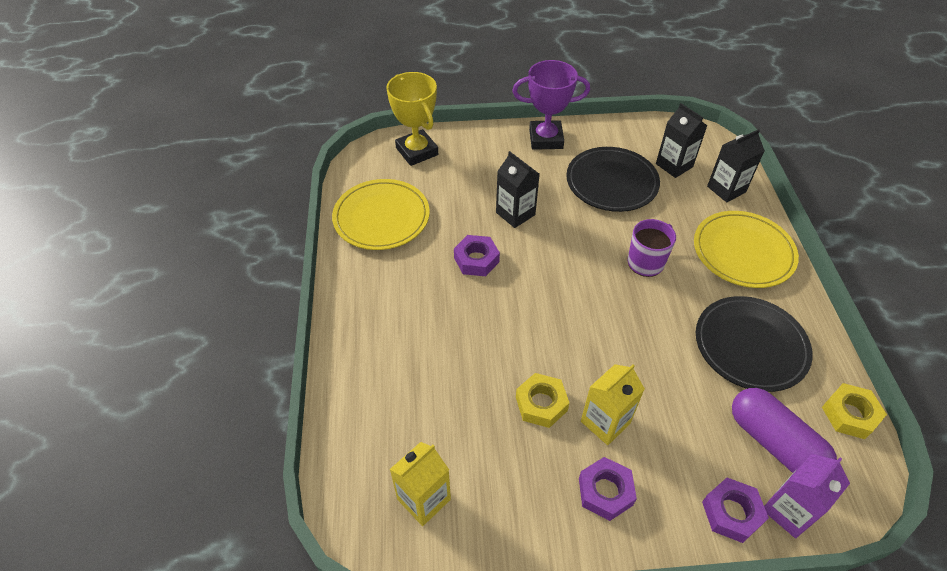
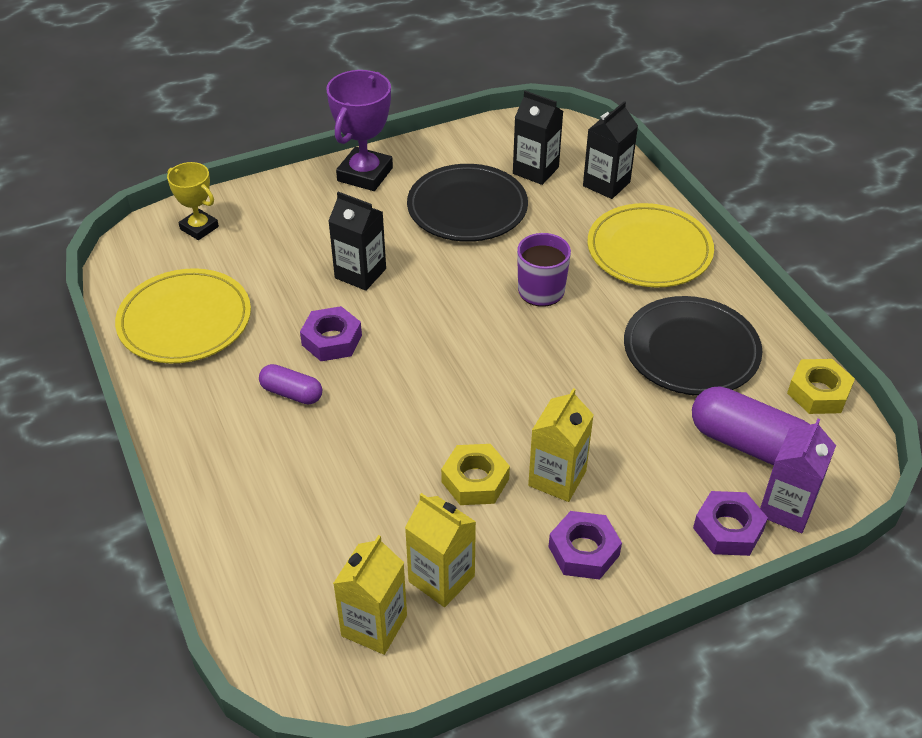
camera: 20 degrees left, 5 degrees down
(417, 151) = (199, 228): yellow trophy -> yellow trophy, size x0.62
(433, 293) = (291, 393): none -> purple capsule
(487, 477) = (441, 579): none -> yellow carton
(546, 139) = (365, 174): purple trophy -> purple trophy turned 45 degrees counterclockwise

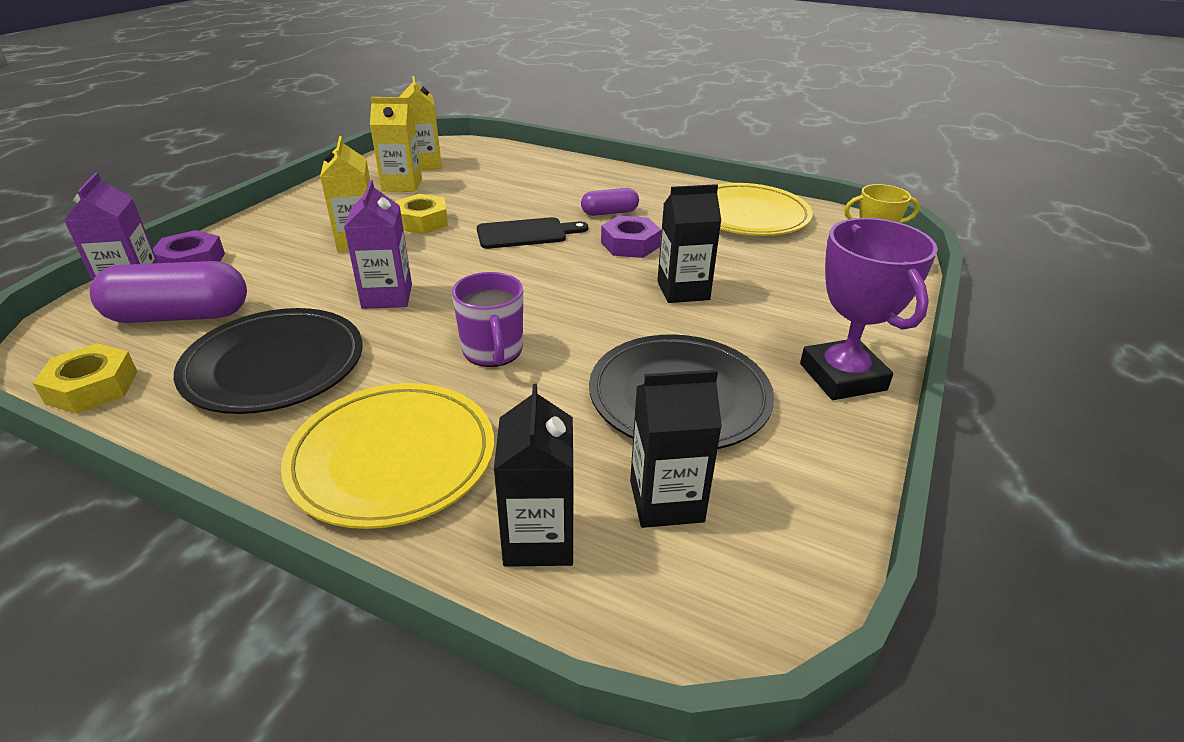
camera: 140 degrees right, 10 degrees down
(398, 404) = (526, 233): none -> black cutting board
(577, 382) = (387, 296): none -> purple carton
(584, 551) = (311, 220): purple nut -> none

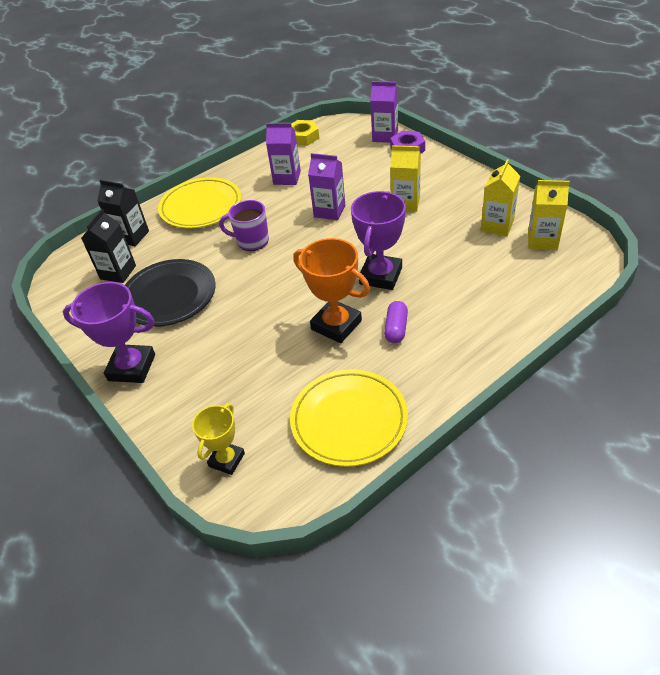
camera: 120 degrees right, 10 degrees up
(180, 316) = (349, 151): purple capsule -> none
(274, 366) = (287, 178): black plate -> purple carton
(422, 221) = (424, 230): yellow nut -> none
(526, 233) = (381, 276): black cutting board -> purple trophy
(630, 244) = (336, 325): purple nut -> orange trophy
(683, 290) = (259, 332): black carton -> none

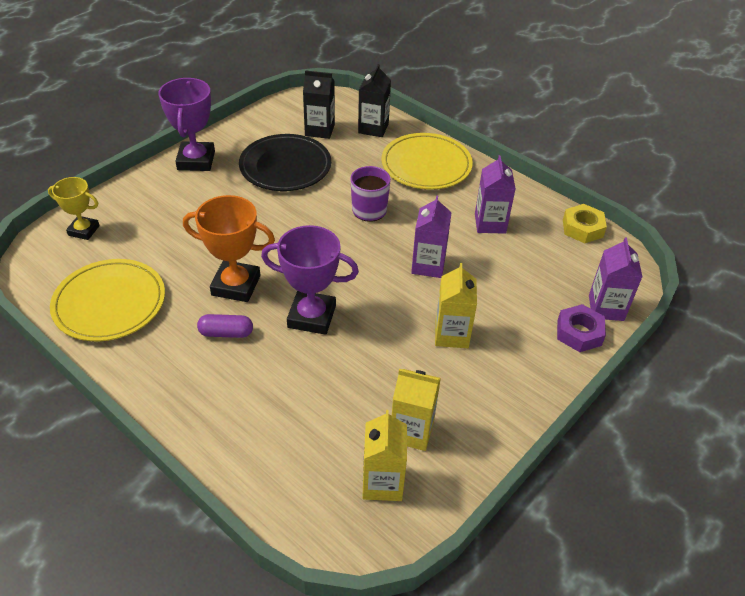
camera: 75 degrees right, 0 degrees up
(336, 325) = (236, 285): orange trophy -> orange trophy turned 75 degrees clockwise

